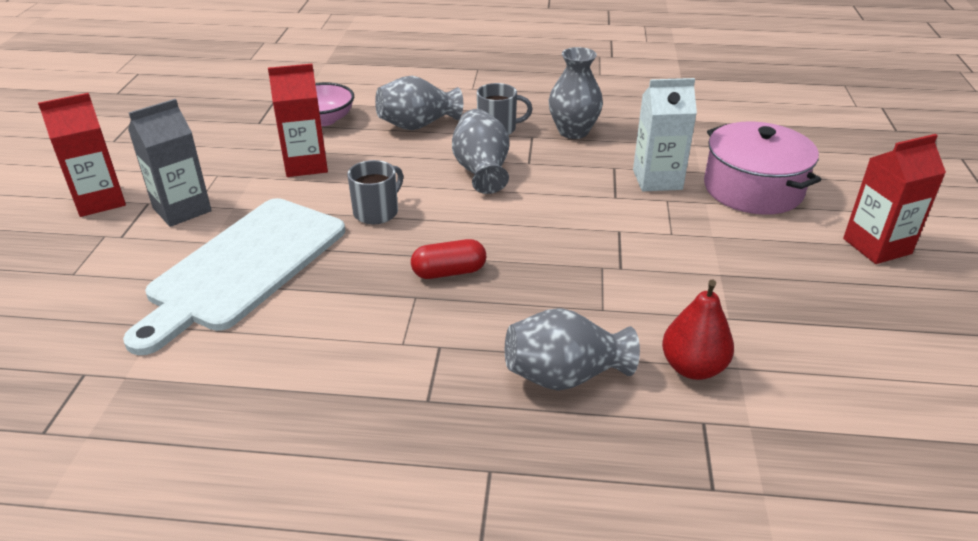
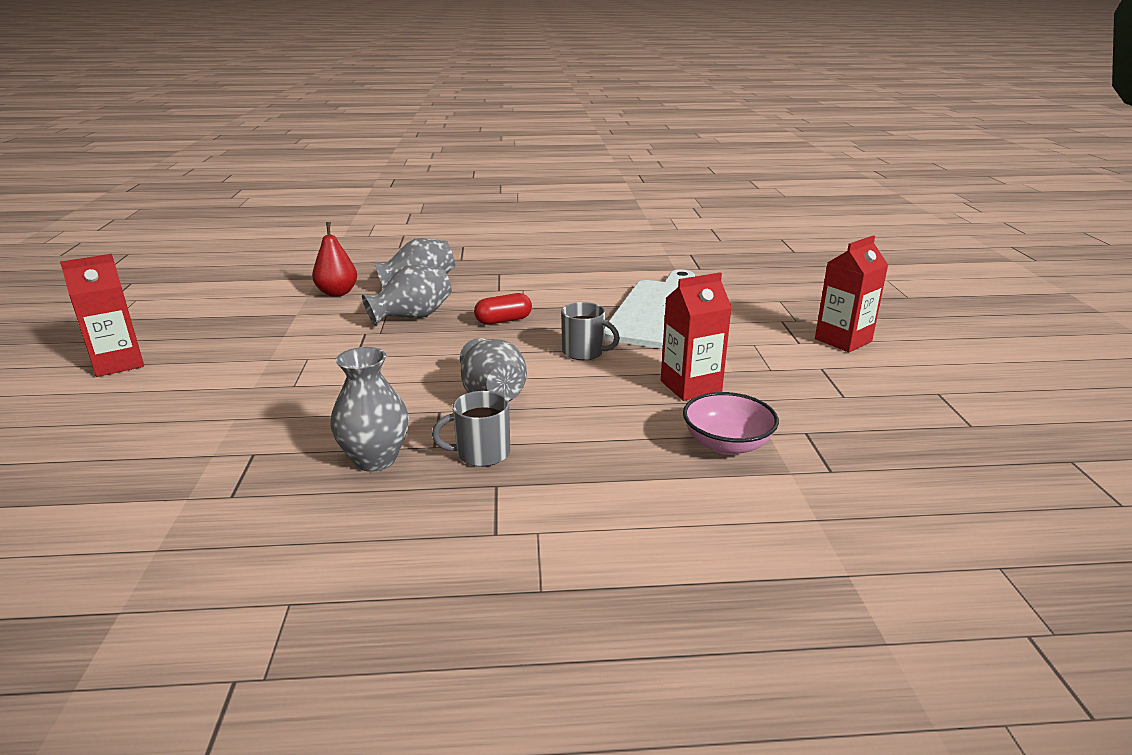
camera: 170 degrees right, 10 degrees down
(182, 209) = (761, 340): grey carton -> none
(377, 212) = (584, 352): grey mug -> grey mug turned 90 degrees counterclockwise
(418, 125) = (593, 448): grey vase -> grey vase (412, 317)
(657, 179) = (292, 405): white carton -> none
(753, 189) = (187, 404): pink pot -> none

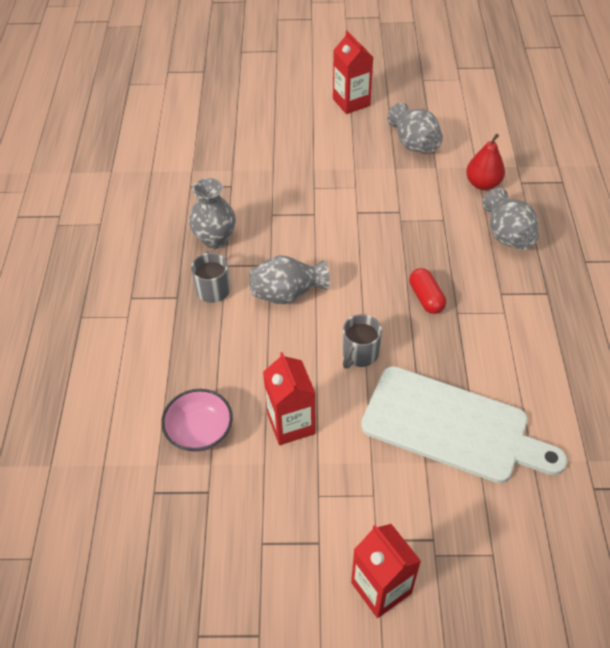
camera: 95 degrees right, 25 degrees up
(412, 317) = (432, 237): grey vase -> grey vase (414, 143)

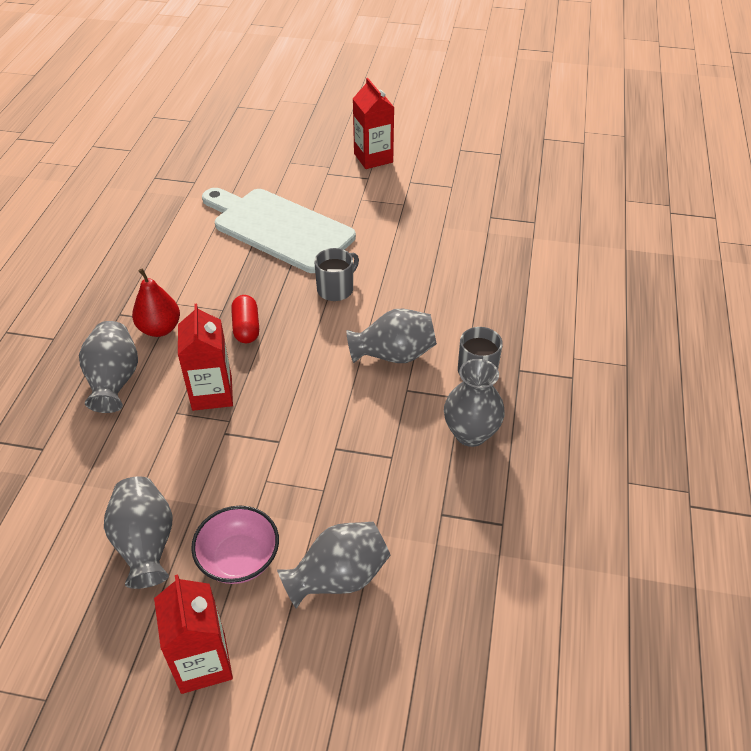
camera: 170 degrees left, 5 degrees down
(200, 431) = (496, 253): pink bowl -> pink bowl (239, 558)
(289, 145) = (338, 577): none -> grey vase
(291, 424) = (415, 248): red carton -> red carton (212, 393)
(482, 184) = (94, 455): red pear -> red pear (160, 329)

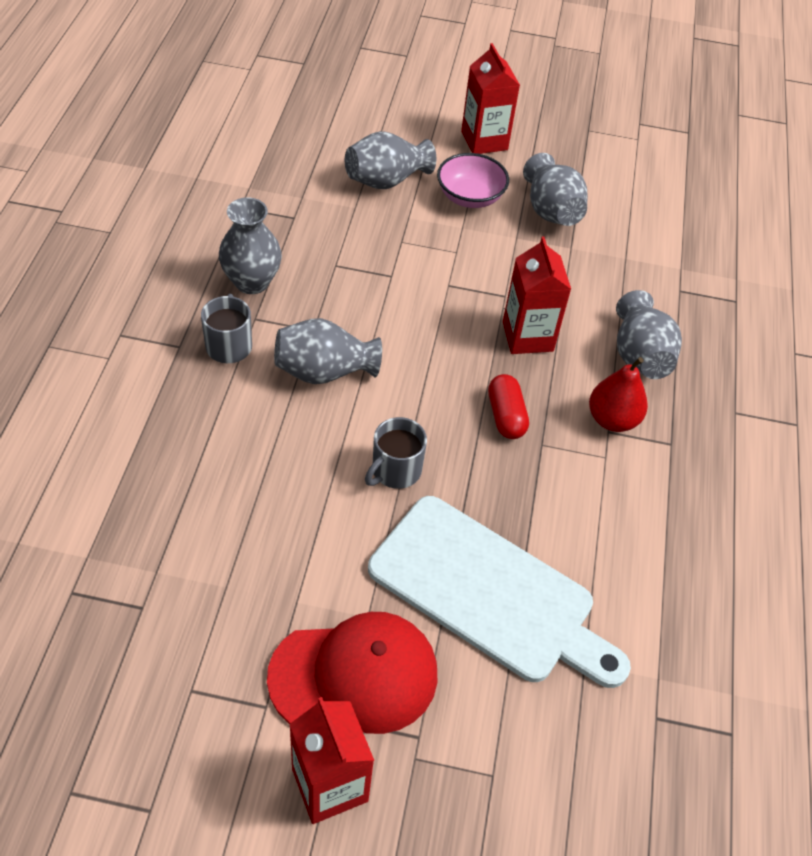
camera: 175 degrees right, 5 degrees up
(362, 193) = (354, 675): none -> red cap

